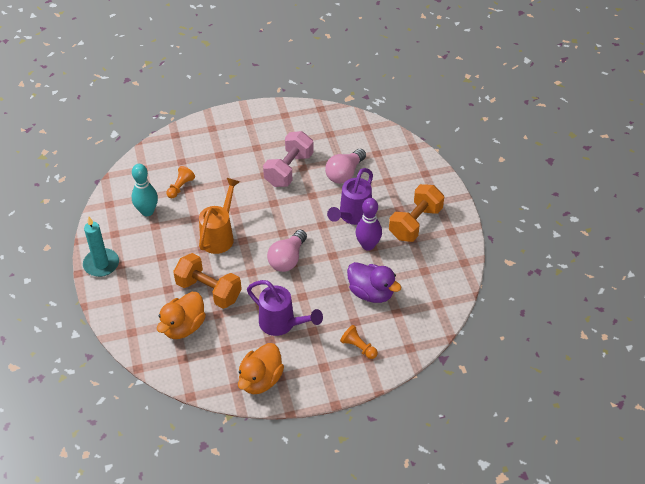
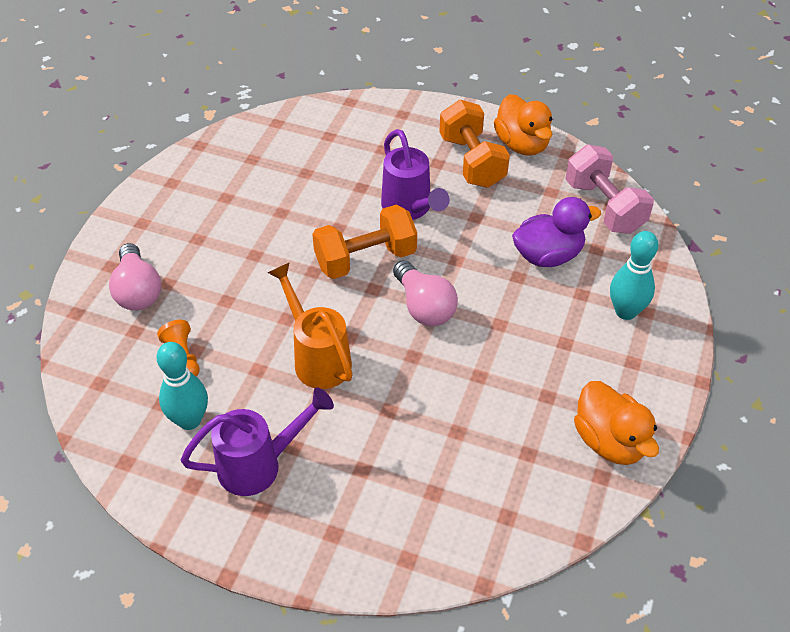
camera: 55 degrees left, 0 degrees up
(101, 264) = (238, 534): turquoise candle -> none
(183, 327) = (449, 485): orange duck -> orange duck (522, 144)
(209, 291) = (407, 421): orange dumbbell -> orange dumbbell (365, 259)
(282, 324) = (531, 369): purple watering can -> purple watering can (260, 464)
(289, 170) = (271, 227): pink dumbbell -> pink dumbbell (604, 207)
(344, 173) = (333, 180): pink light bulb -> pink light bulb (138, 291)
(358, 347) = (625, 311): orange pawn -> turquoise bowling pin
(368, 245) = (469, 219): purple bowling pin -> none

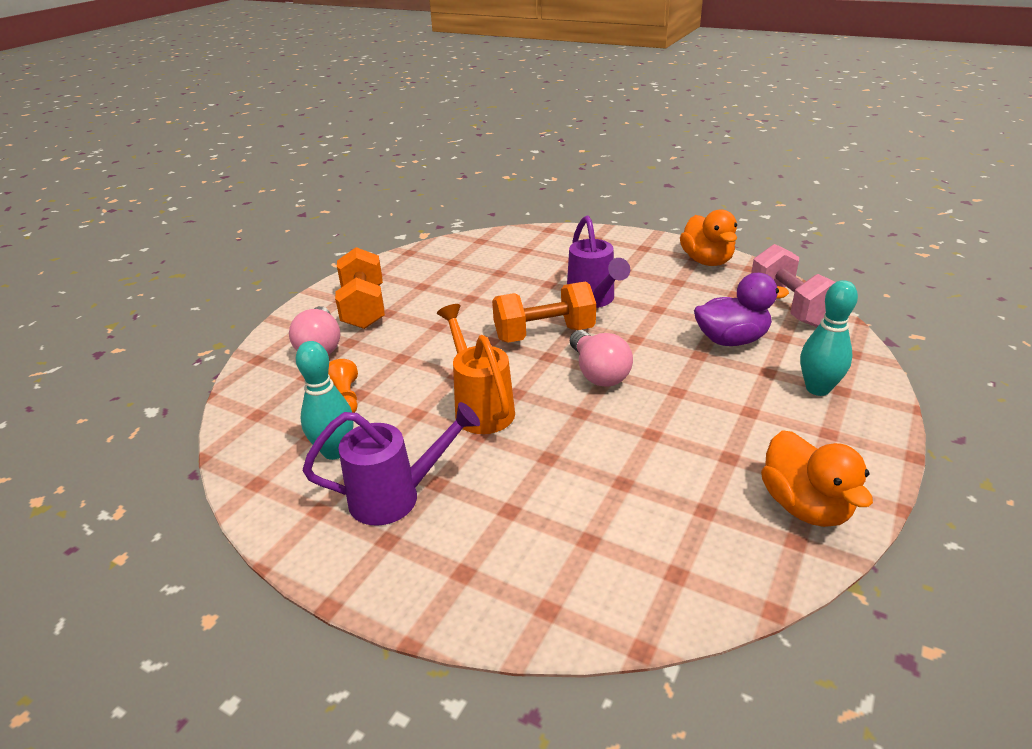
camera: 10 degrees right, 15 degrees down
(472, 161) = (657, 270): orange dumbbell -> orange dumbbell (364, 308)

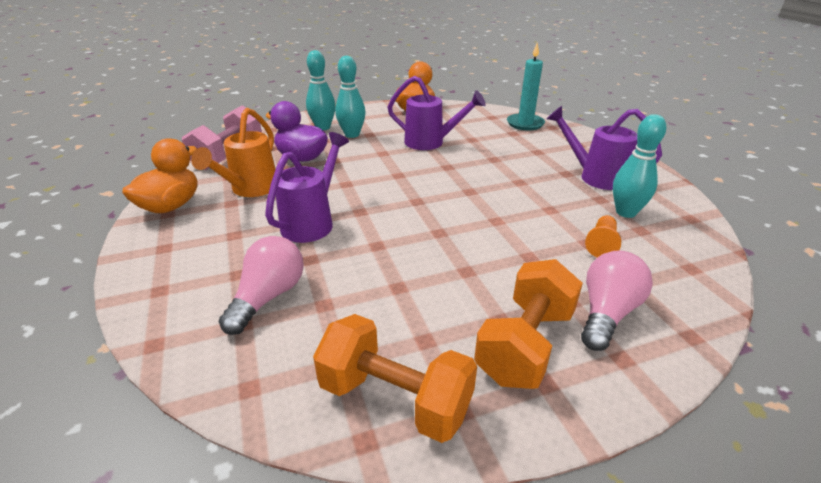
camera: 140 degrees left, 0 degrees up
(480, 407) = (503, 194): orange watering can -> orange watering can (250, 190)
(544, 334) = (394, 216): orange dumbbell -> orange dumbbell (395, 398)
(598, 373) = (405, 178): pink light bulb -> pink light bulb (268, 297)
(600, 586) = (525, 124): none -> turquoise candle
(658, 441) = (431, 143): none -> purple watering can
(763, 397) = (352, 134): none -> turquoise bowling pin

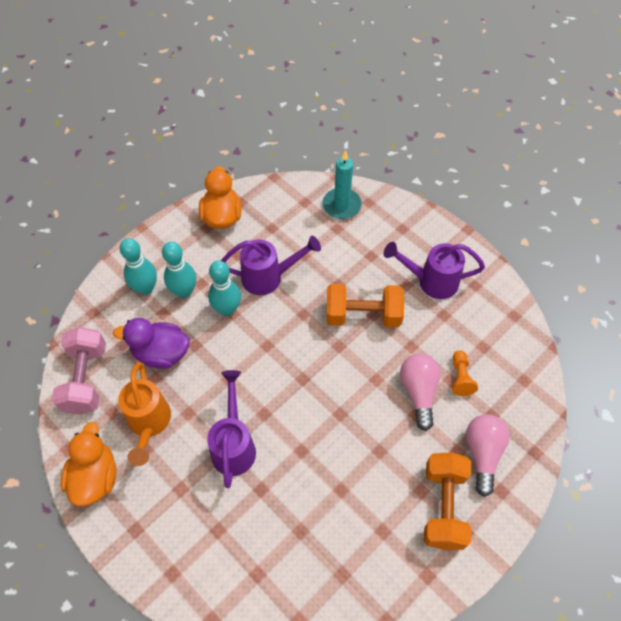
camera: 25 degrees left, 25 degrees up
(268, 297) = (257, 542): pink light bulb -> pink light bulb (418, 392)
(395, 398) = (388, 585): orange dumbbell -> orange dumbbell (363, 315)
(625, 212) = (467, 327): turquoise bowling pin -> turquoise bowling pin (227, 309)

